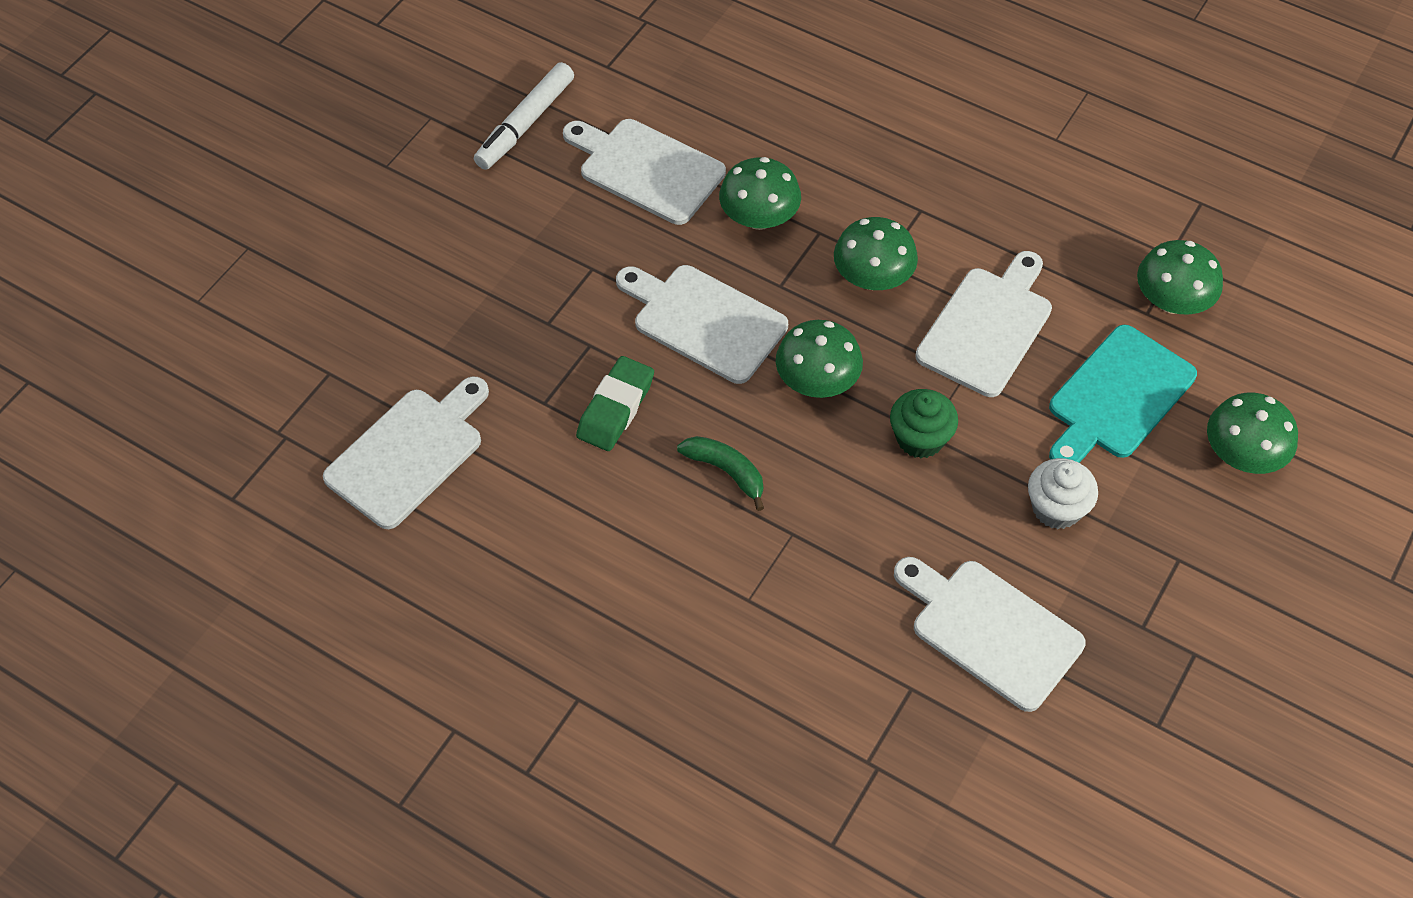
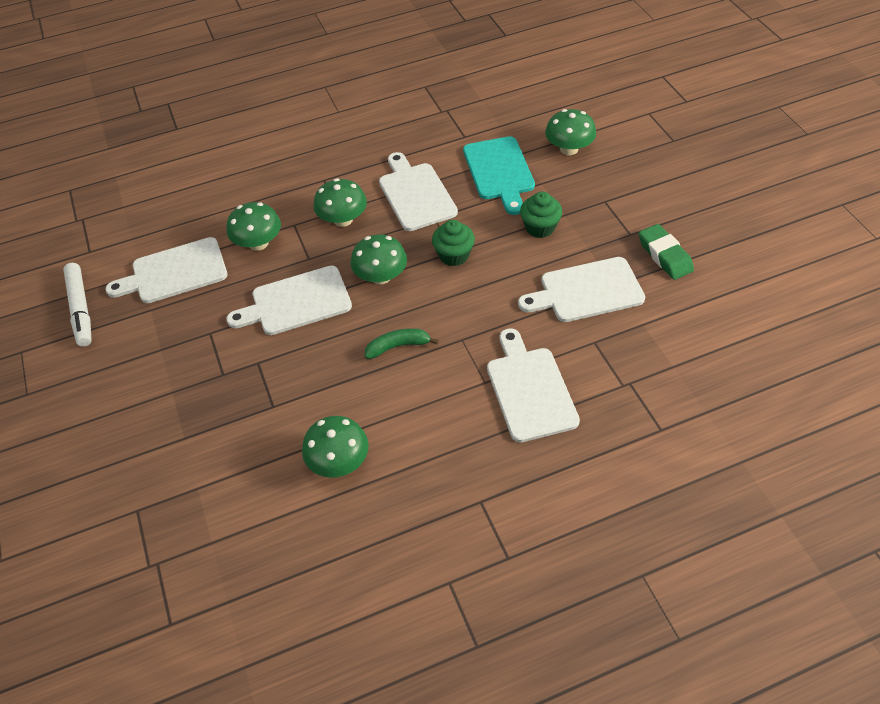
camera: 50 degrees left, 5 degrees down
(409, 454) = (238, 497): white cutting board -> white cutting board (530, 390)
(616, 408) = (310, 374): green eraser -> green eraser (665, 255)
(1056, 508) = (540, 227): white cupcake -> green cupcake
(1172, 301) = (466, 125): green mushroom -> green mushroom (339, 461)

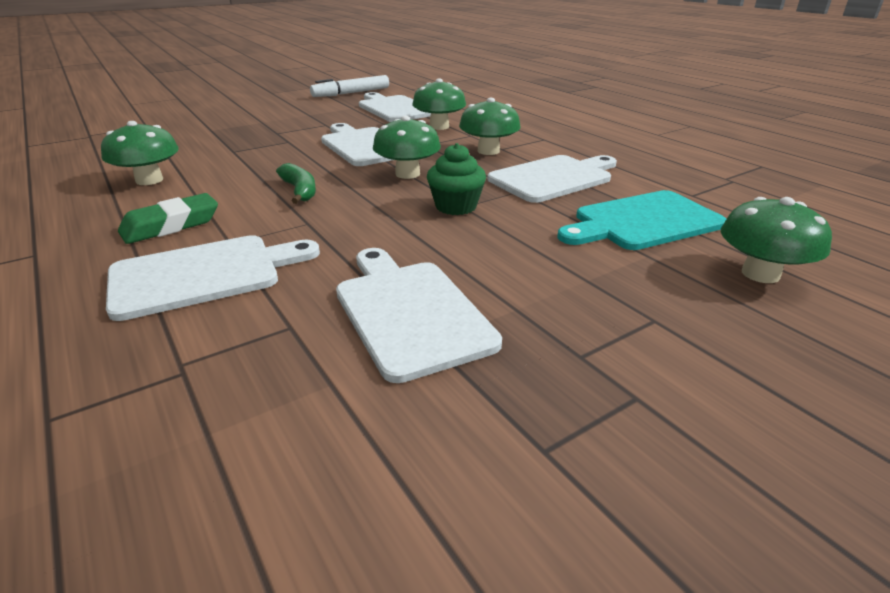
camera: 75 degrees right, 20 degrees down
(540, 227) = (542, 260): green cupcake -> none
(665, 255) = (539, 409): green eraser -> green eraser (171, 225)

